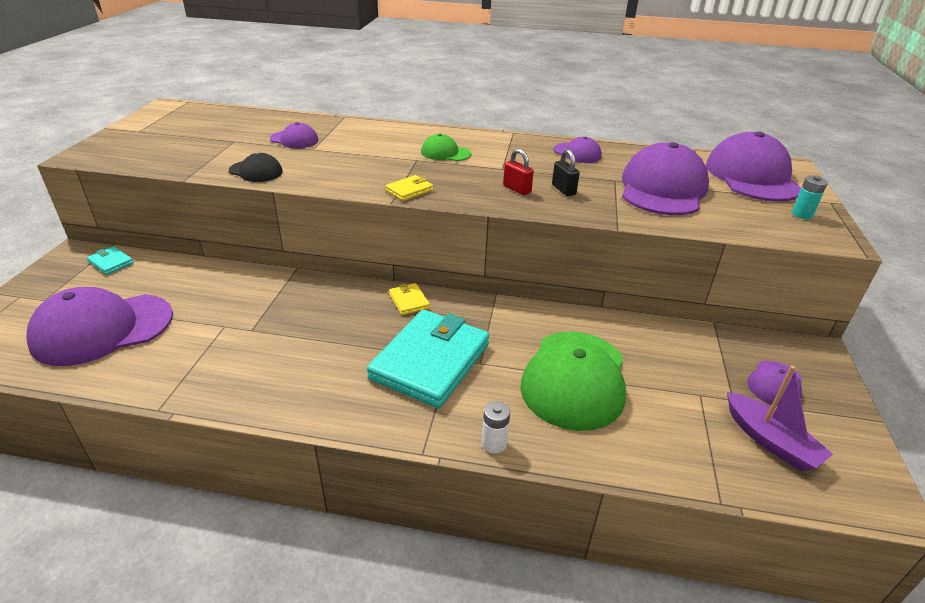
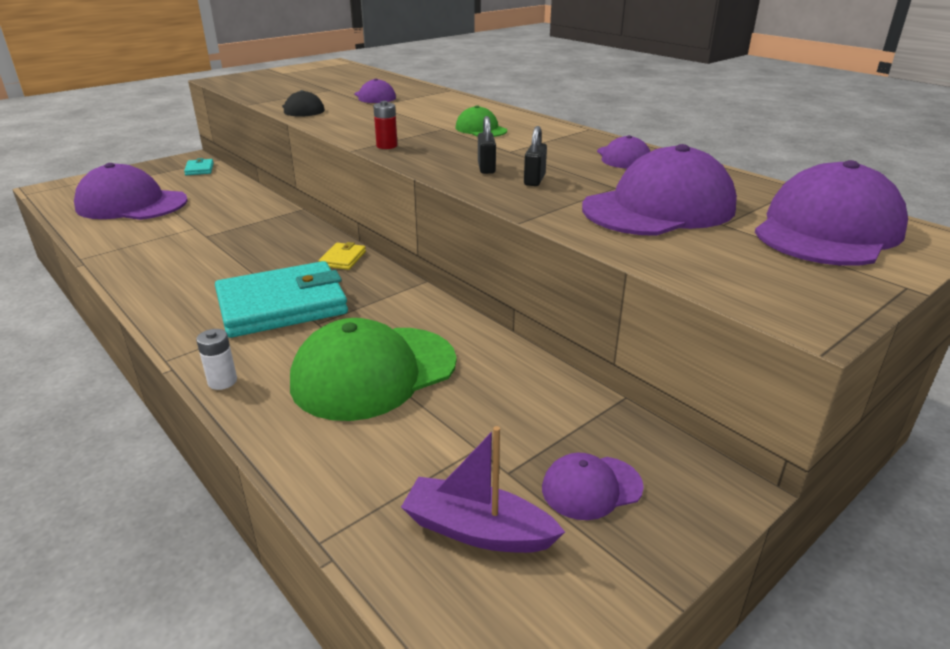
camera: 40 degrees right, 5 degrees down
(409, 190) = (387, 146): yellow wallet -> red battery
(517, 189) = (486, 168): red padlock -> black padlock
(770, 441) = (477, 530): purple boat -> purple boat turned 105 degrees clockwise
(802, 214) = (816, 283): turquoise battery -> none

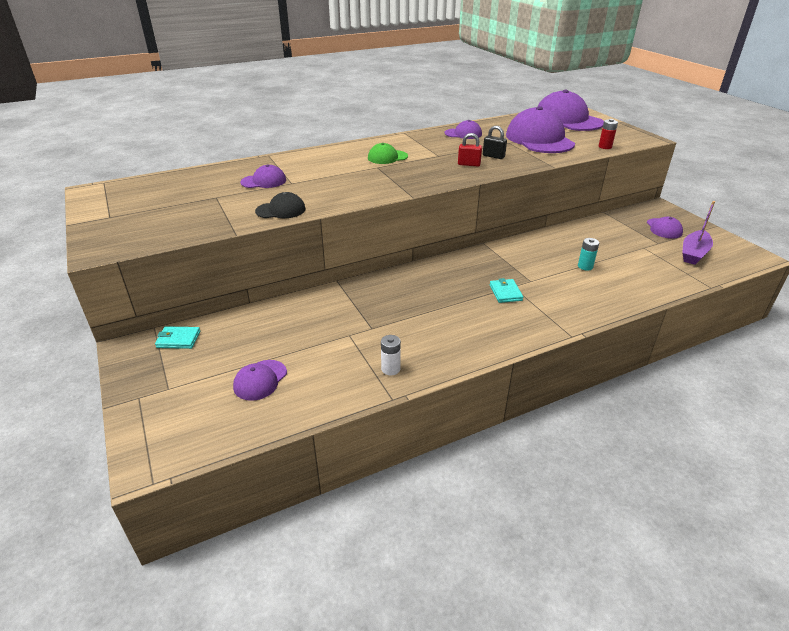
camera: 75 degrees left, 5 degrees up
(132, 204) = (260, 380): purple cap -> purple cap, size x0.49
(222, 381) = (595, 313): white battery -> white battery (390, 369)
(282, 305) = (505, 292): turquoise wallet -> turquoise wallet, size x0.42
(343, 259) = (442, 268): yellow wallet -> none
(374, 372) = (585, 266): green cap -> turquoise battery
(387, 146) = (409, 186): red battery -> red battery (605, 147)
(486, 168) = (469, 164): black padlock -> red padlock

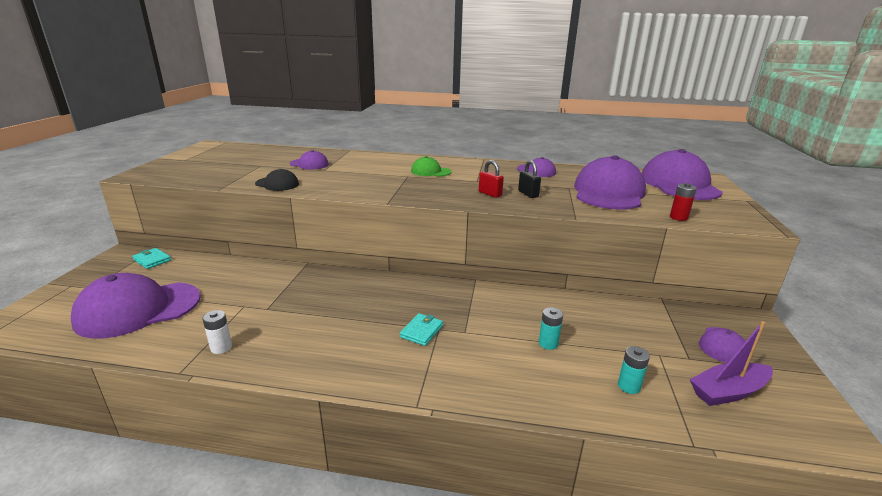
camera: 35 degrees right, 10 degrees down
(260, 380) = (138, 309): purple cap -> purple cap, size x2.06
(652, 271) = (629, 386): none -> turquoise battery

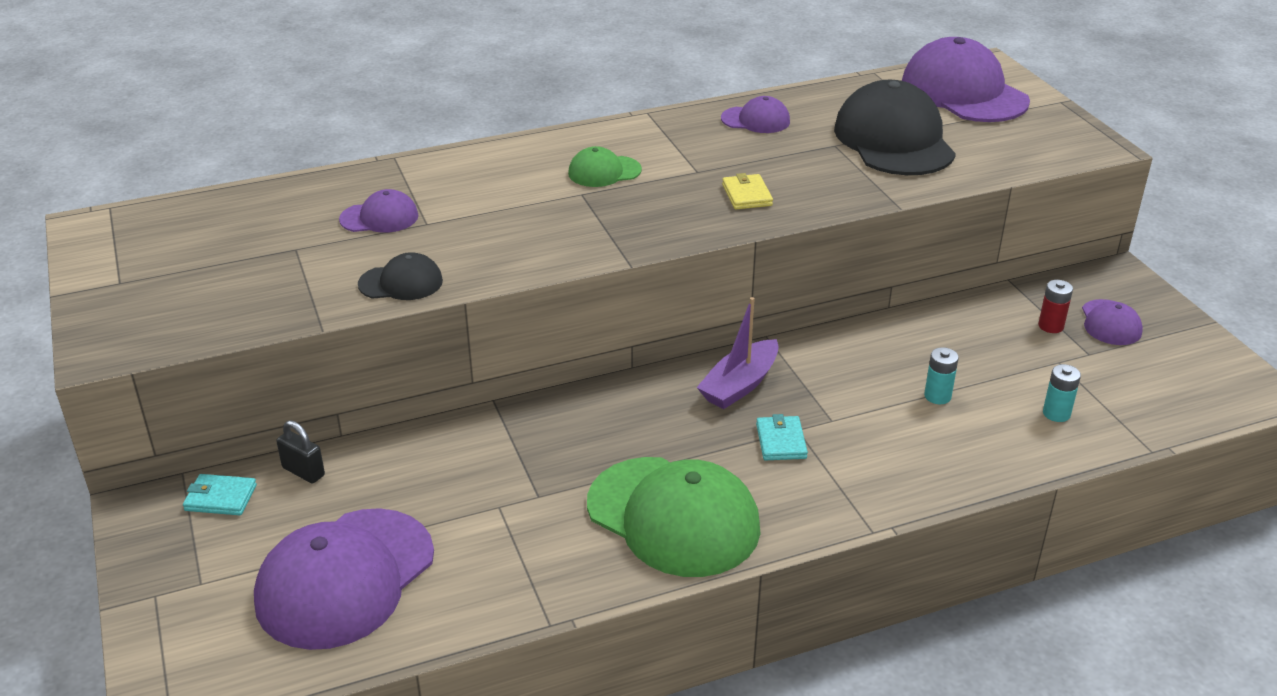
camera: 30 degrees left, 10 degrees up
(221, 347) = (556, 572): white battery -> none
(314, 345) = (673, 516): none -> green cap
(490, 194) = (747, 195): red padlock -> yellow wallet
(528, 194) = (796, 178): black padlock -> black padlock (303, 471)
(608, 193) = (894, 140): purple cap -> black cap
(678, 217) = (1011, 163): red battery -> red battery (1051, 326)
(728, 392) = (1147, 379): purple boat -> purple boat (740, 385)

